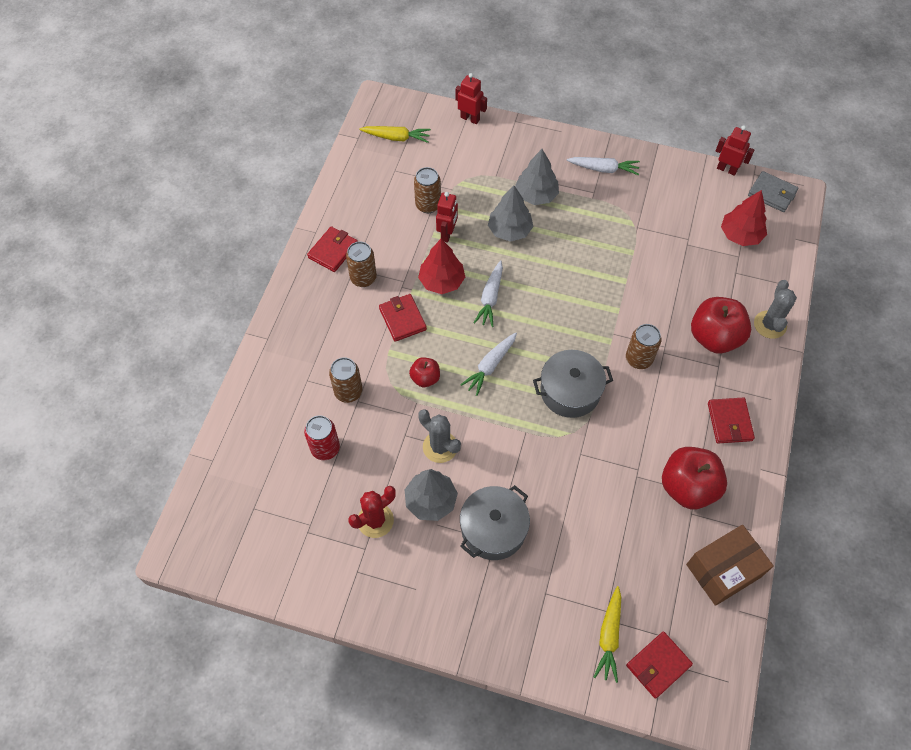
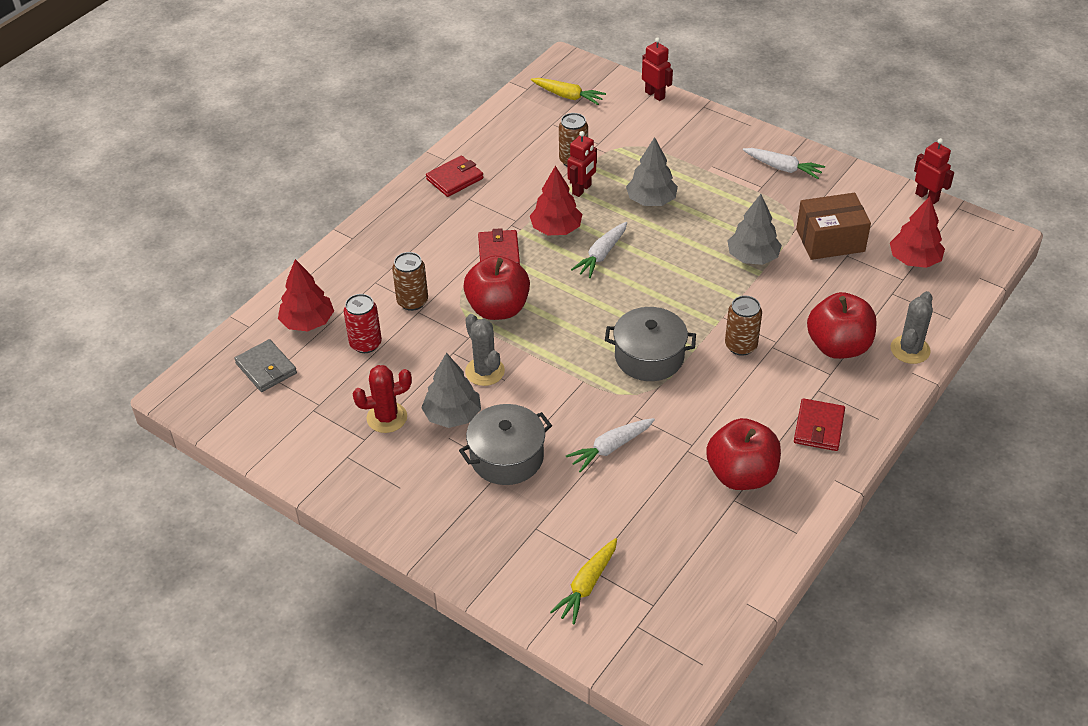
camera: 20 degrees right, 15 degrees down
(264, 440) = (307, 322): none -> red tree
(363, 278) = (475, 209): brown can -> none
(425, 378) = (498, 308): red apple -> red apple, size x1.91
(490, 366) = (572, 314): white carrot -> white carrot (610, 448)
(536, 195) = (695, 176): grey tree -> grey tree (753, 257)
(658, 665) = (629, 626): red wallet -> none
(723, 570) = (746, 561): brown box -> brown box (830, 240)
(772, 193) = (971, 230): grey wallet -> grey wallet (266, 368)

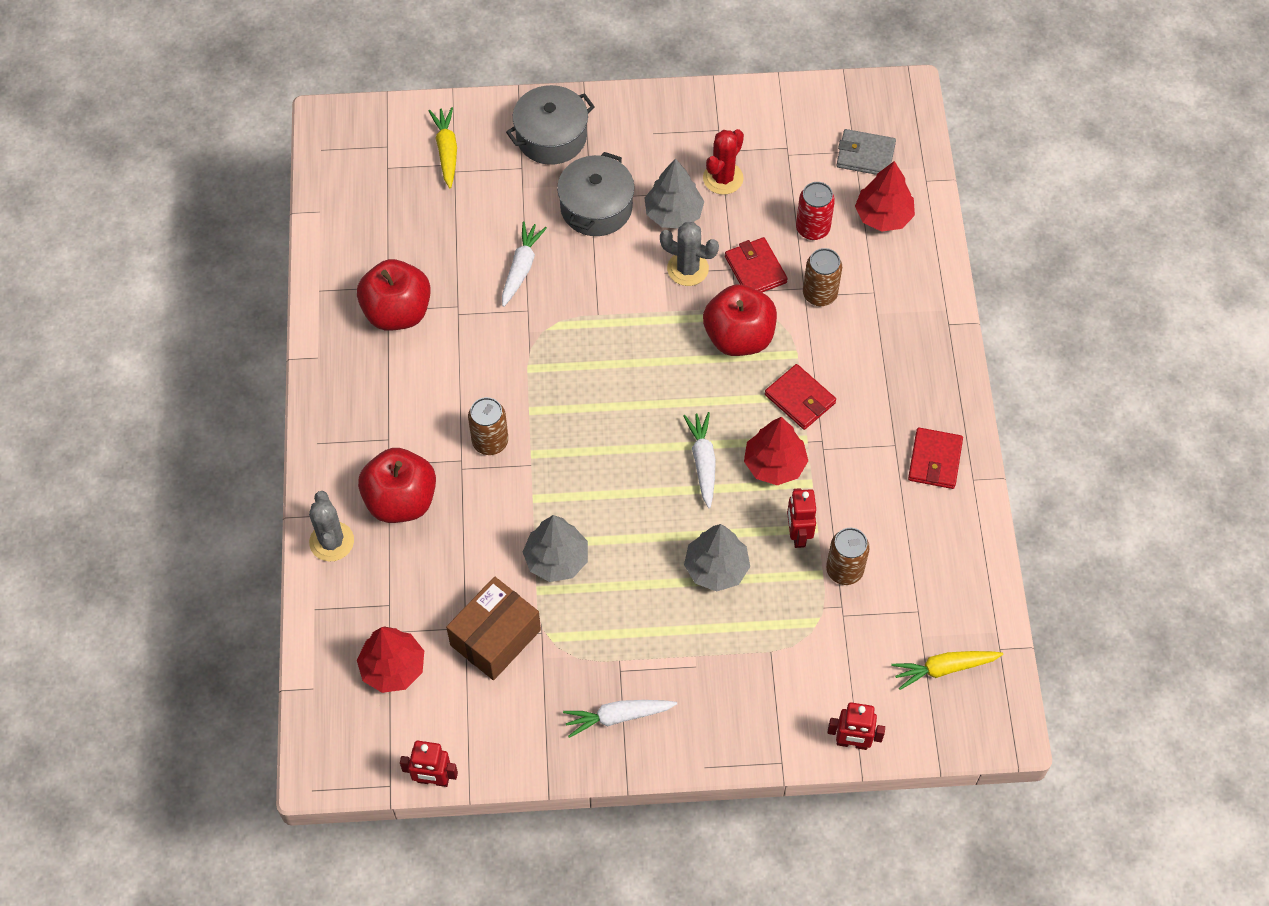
camera: 140 degrees right, 15 degrees up
(649, 357) = (562, 375): grey pot -> grey pot (551, 137)
(818, 427) = (363, 399): red wallet -> red wallet (755, 269)

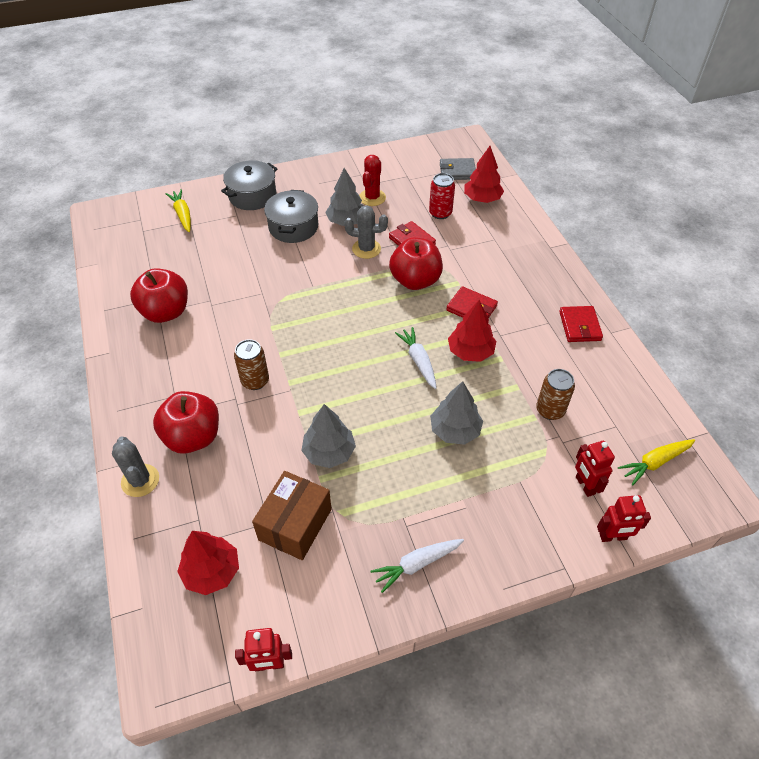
camera: 15 degrees left, 10 degrees down
(521, 267) = (251, 269): white carrot -> none
(798, 534) = (506, 394): red robot -> red robot (584, 485)
(819, 294) = (459, 247): brown can -> none

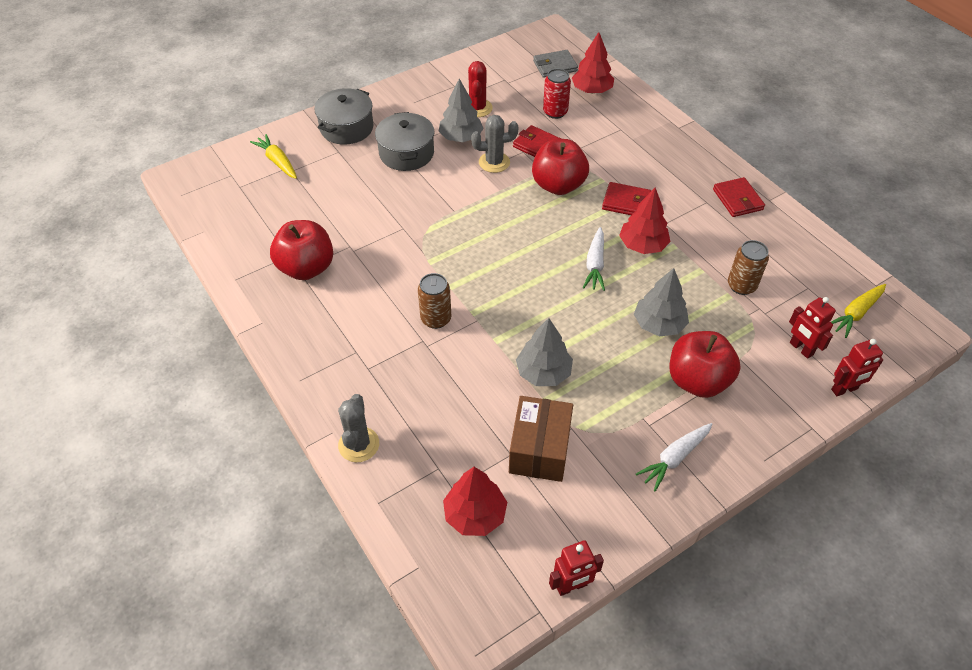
camera: 15 degrees left, 0 degrees up
(140, 480) = (359, 444): grey cactus -> grey cactus turned 45 degrees clockwise
(193, 437) = (395, 389): red apple -> red apple (697, 380)
(418, 361) = (595, 264): white carrot -> white carrot turned 135 degrees counterclockwise

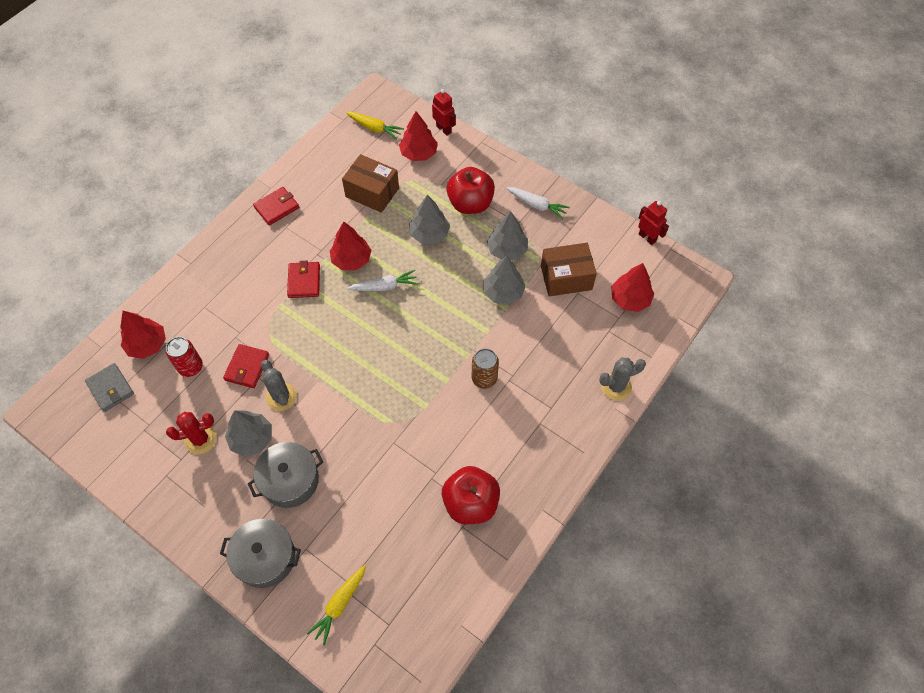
camera: 110 degrees left, 10 degrees up
(558, 185) = (298, 336): red apple -> none
(607, 397) = (507, 250): none -> grey tree
(741, 286) = (372, 192): brown can -> brown box
(801, 349) = (419, 153): red robot -> red tree

